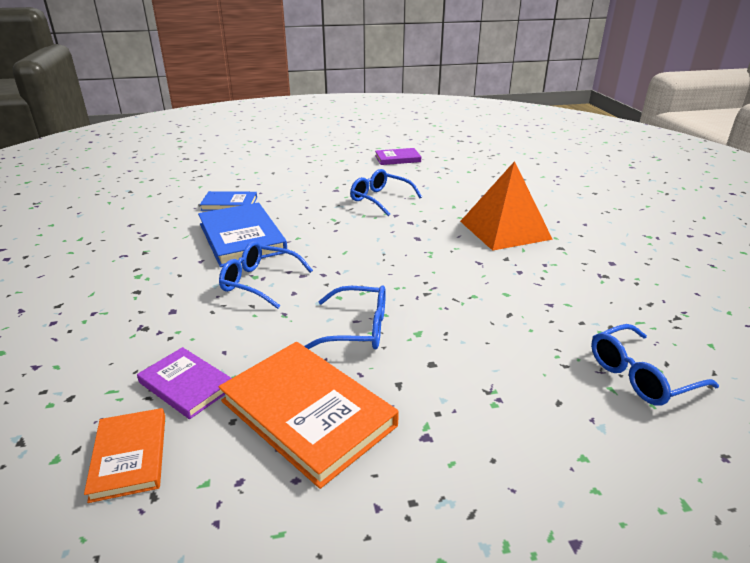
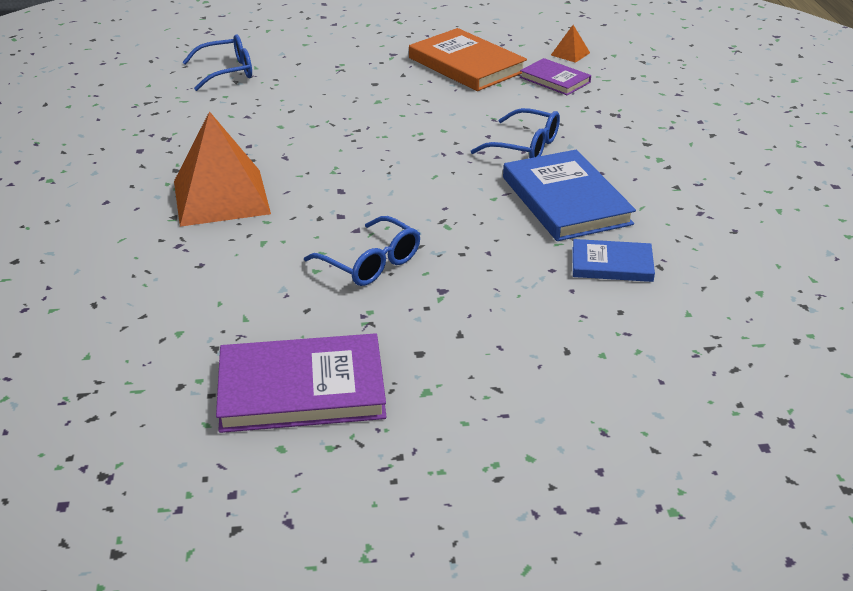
camera: 175 degrees left, 5 degrees up
(130, 456) = (570, 54): orange book -> orange pyramid
(358, 329) = (427, 105): blue glasses -> none
(397, 159) = (301, 389): purple book -> purple book, size x1.75

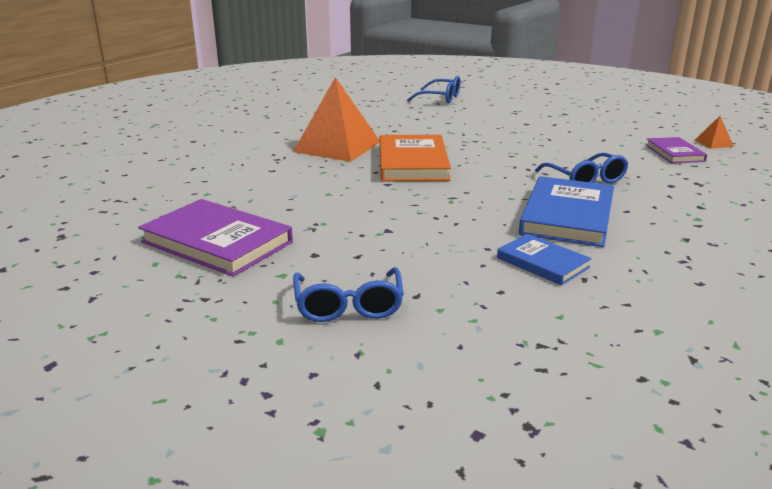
camera: 40 degrees right, 10 degrees down
(371, 263) = (367, 202): blue glasses -> blue glasses (348, 306)
(466, 65) = (612, 130): orange book -> orange book (412, 163)

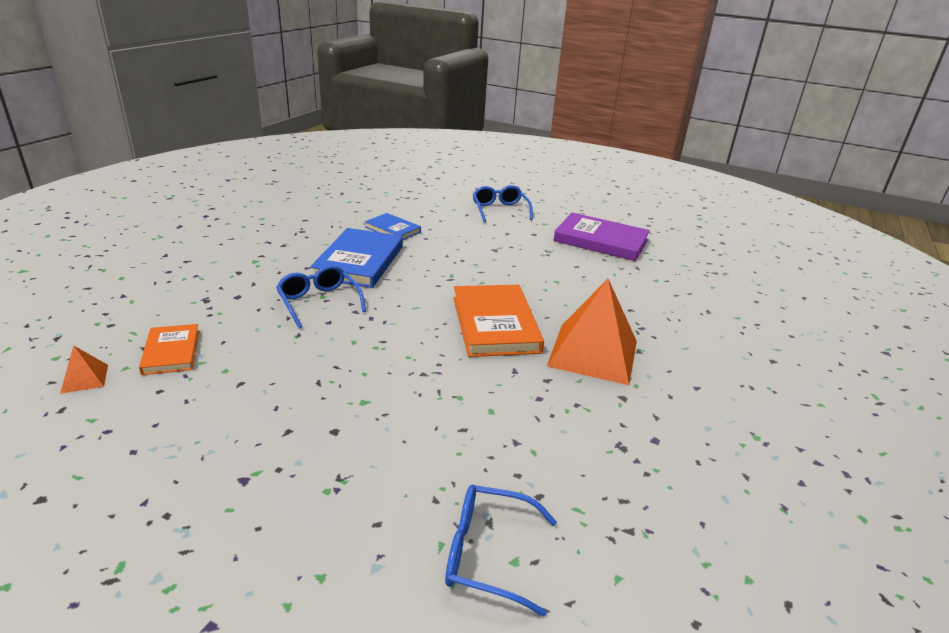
camera: 170 degrees right, 5 degrees up
(674, 153) = (171, 352): purple book -> orange book

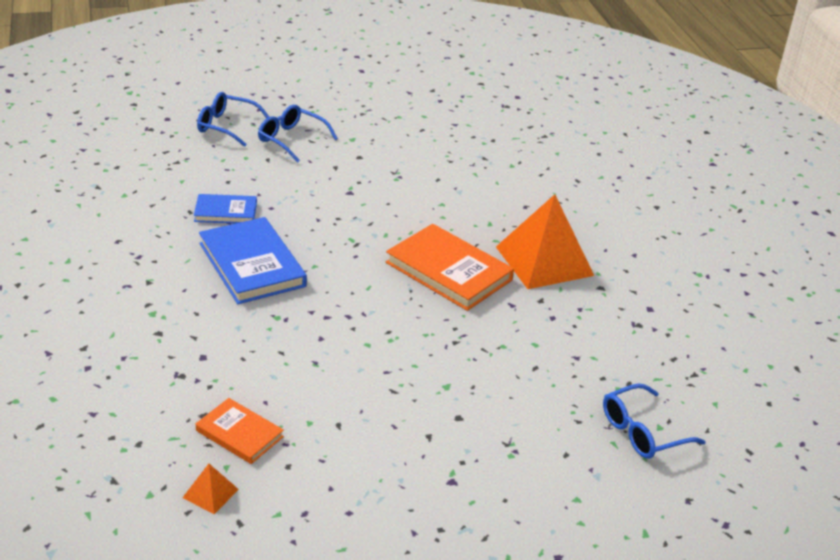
camera: 40 degrees left, 5 degrees up
(318, 302) = (283, 324): blue glasses -> blue glasses (226, 126)
(600, 241) = (423, 139): purple book -> none

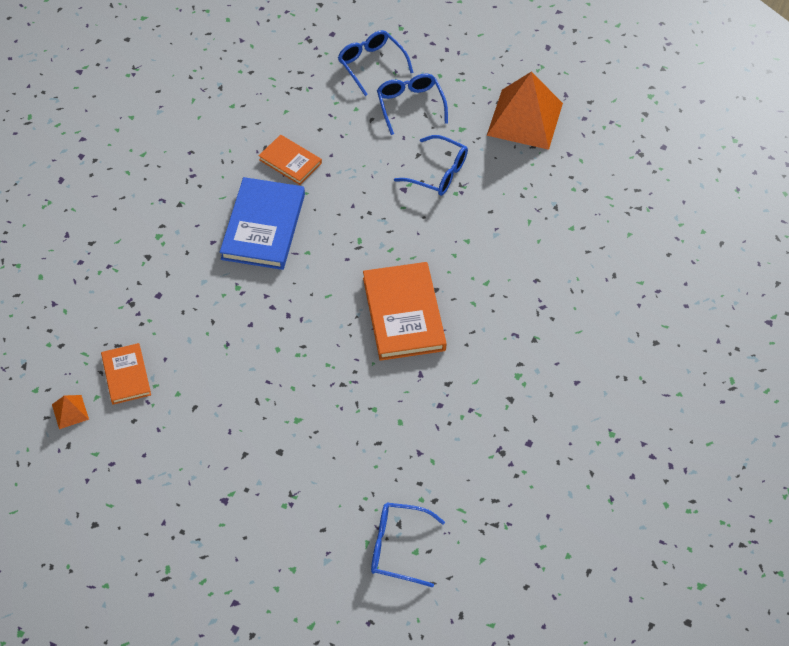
camera: 40 degrees right, 20 degrees up
(225, 212) = (290, 161): blue book -> orange book
(367, 172) = (438, 173): none -> blue glasses
(544, 261) = (491, 346): orange pyramid -> orange pyramid (524, 119)

